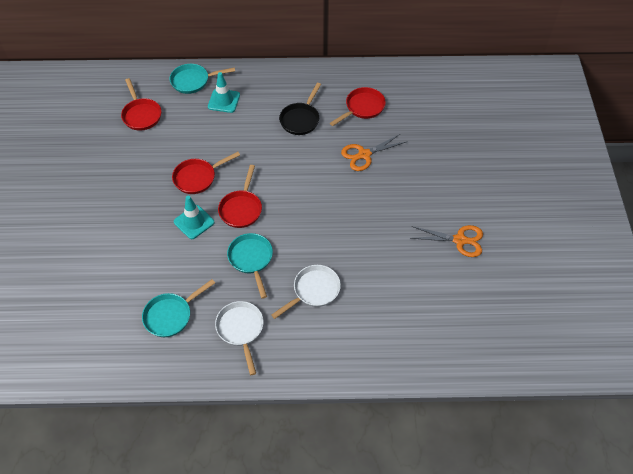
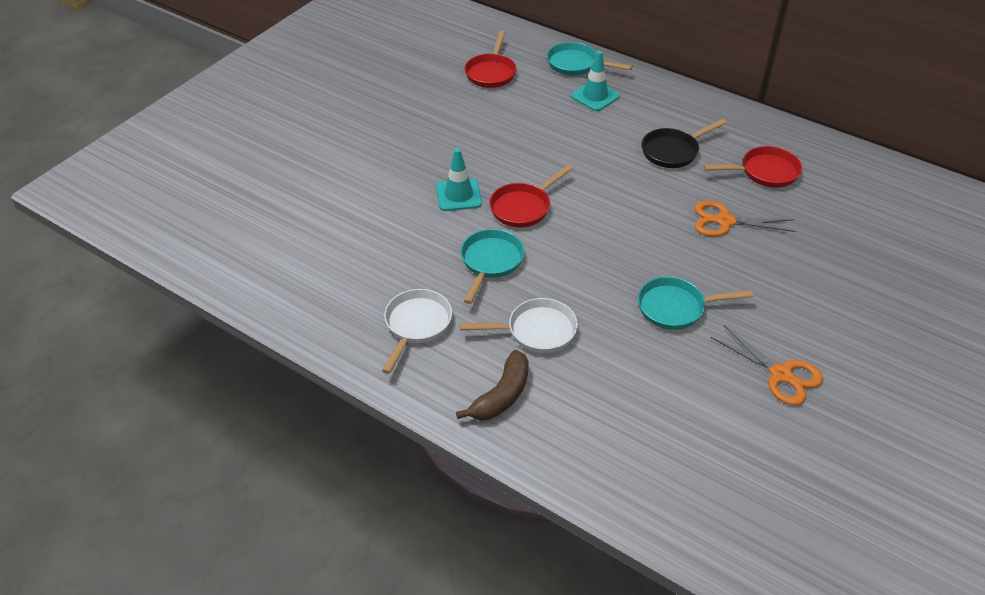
camera: 35 degrees right, 10 degrees down
(171, 315) = (354, 271): turquoise pan -> turquoise pan (675, 308)
(197, 178) = (500, 155): red pan -> none
(326, 345) = (501, 395): none -> brown banana

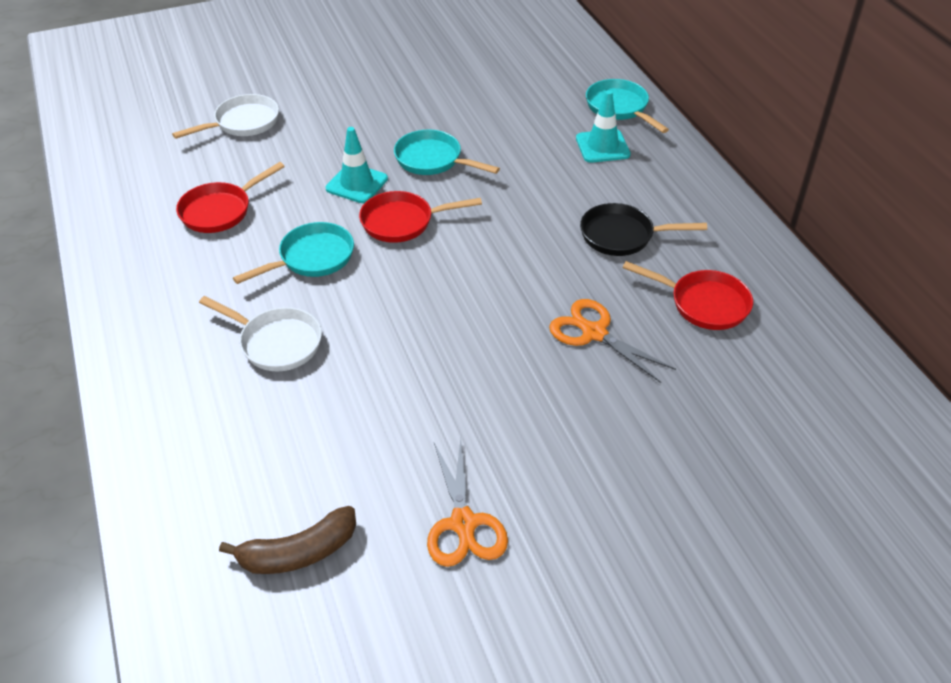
camera: 35 degrees right, 0 degrees up
(416, 325) = (183, 282): white pan -> white pan (243, 123)
(491, 73) = (522, 83): red pan -> red pan (220, 211)
(501, 395) = (176, 384): brown banana -> brown banana (298, 552)
(675, 308) = (435, 393): turquoise pan -> turquoise pan (432, 160)

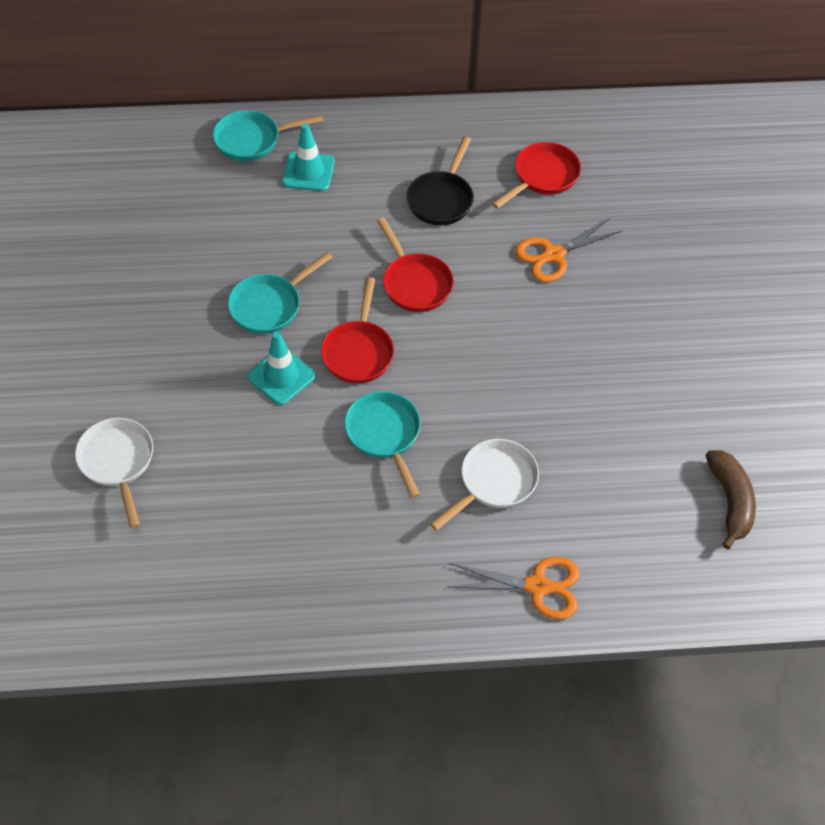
camera: 75 degrees left, 10 degrees up
(220, 211) = (275, 505): red pan -> red pan (415, 283)
(463, 523) = (725, 390): orange scissors -> orange scissors (537, 586)

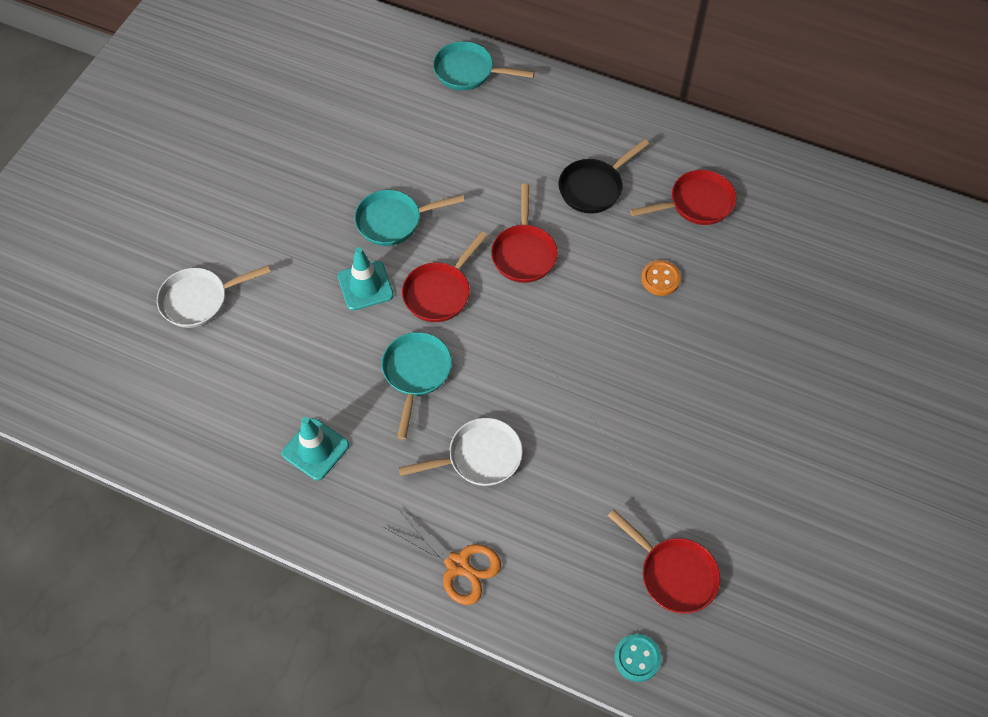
camera: 30 degrees right, 5 degrees up
(118, 462) = (199, 300): white pan -> white pan turned 120 degrees counterclockwise
(308, 172) = (497, 118): turquoise traffic cone -> turquoise traffic cone (315, 449)
(554, 255) = (660, 279): orange scissors -> orange button
(730, 501) = (674, 574): brown banana -> red pan
(746, 587) = (637, 658): none -> turquoise button

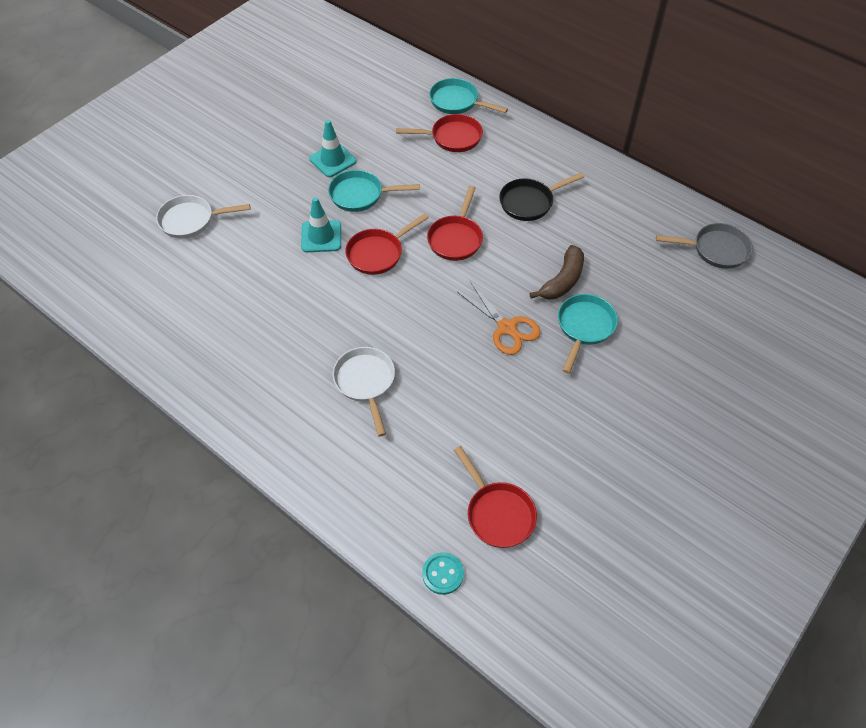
camera: 15 degrees right, 5 degrees down
(315, 449) = (237, 346): turquoise traffic cone -> turquoise traffic cone (333, 160)
(416, 373) = (337, 308): turquoise pan -> turquoise pan (584, 327)
(457, 564) = (318, 461): orange scissors -> orange scissors (506, 327)
(479, 457) = (365, 382): white pan -> white pan turned 105 degrees counterclockwise
(660, 279) = (562, 280): orange button -> brown banana
(696, 203) = (612, 230): red pan -> red pan (452, 137)
(816, 202) = (716, 250): none -> grey pan

